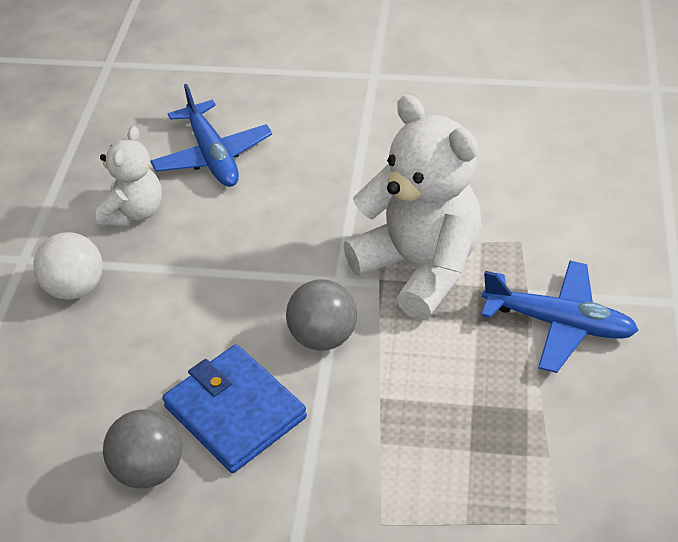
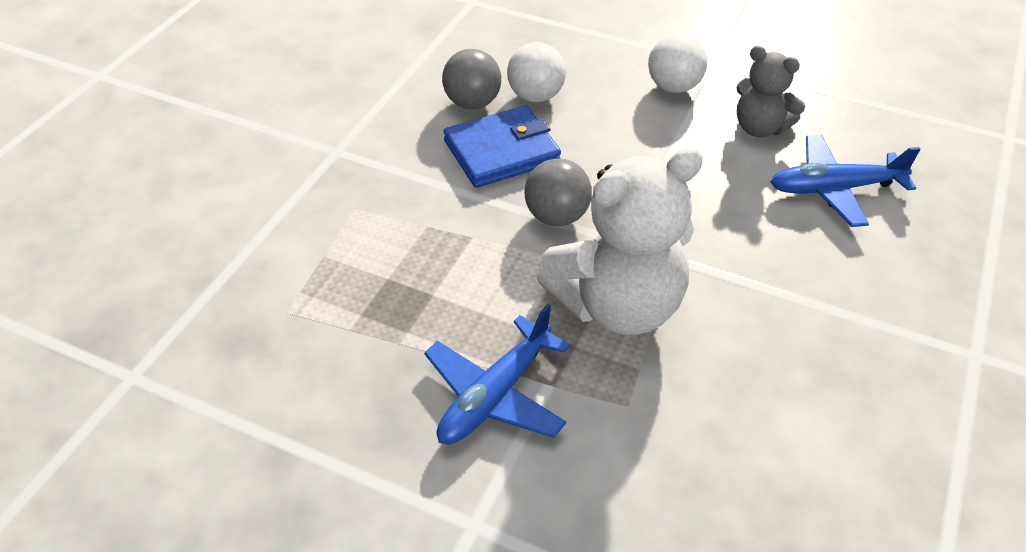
camera: 105 degrees right, 0 degrees up
(120, 408) = (535, 96): none -> white ball
(134, 212) = (759, 128): white teddy bear -> grey teddy bear

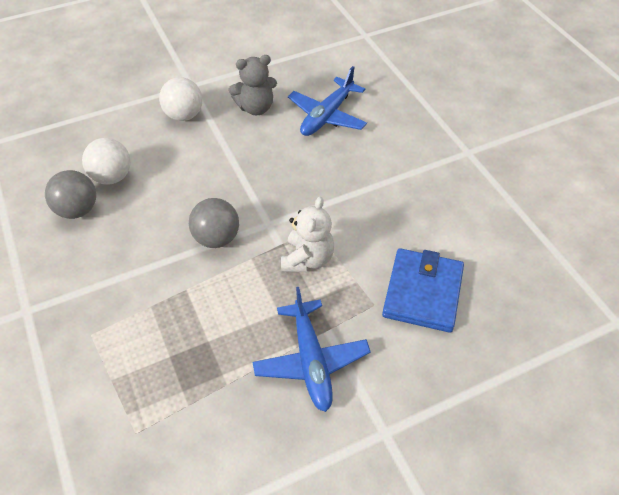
camera: 50 degrees left, 5 degrees up
(502, 151) = (136, 226): blue wallet -> blue wallet (423, 292)
(617, 305) = (307, 259): white teddy bear -> white teddy bear, size x0.56

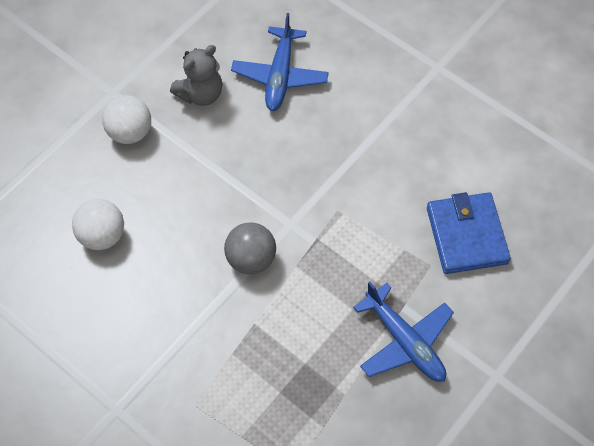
camera: 25 degrees left, 10 degrees up
(77, 210) = (92, 287): grey ball -> none
(307, 259) = (348, 245): white teddy bear -> none

